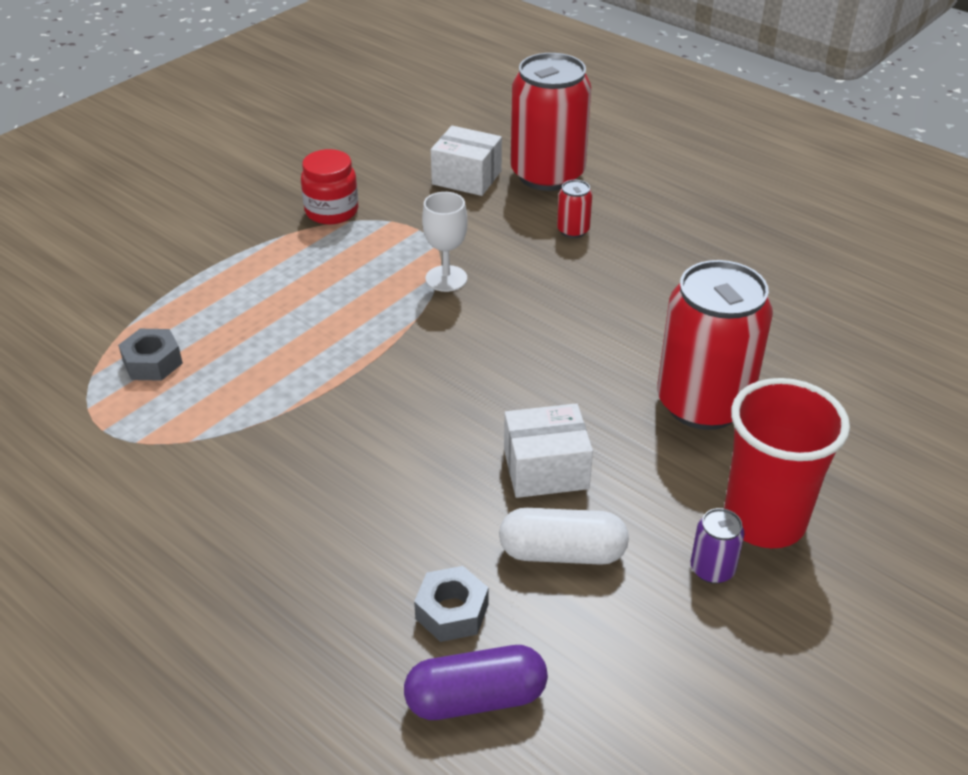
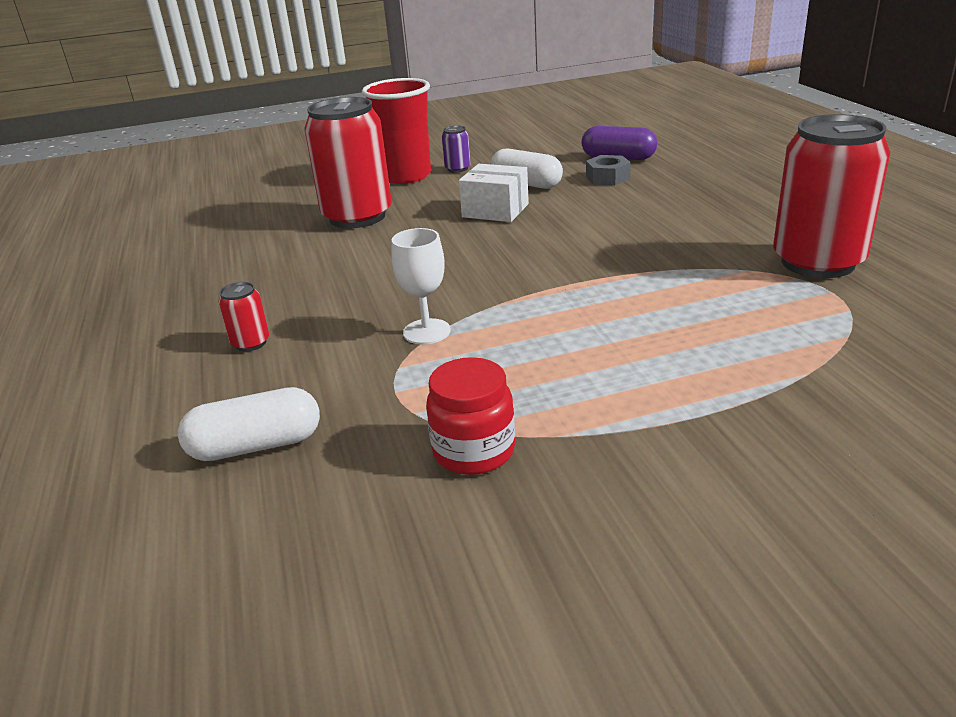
camera: 145 degrees left, 10 degrees down
(153, 362) = (777, 331): grey nut -> none
(466, 177) = (256, 446): white box -> white capsule
(547, 175) = (167, 416): red can -> red can (817, 262)

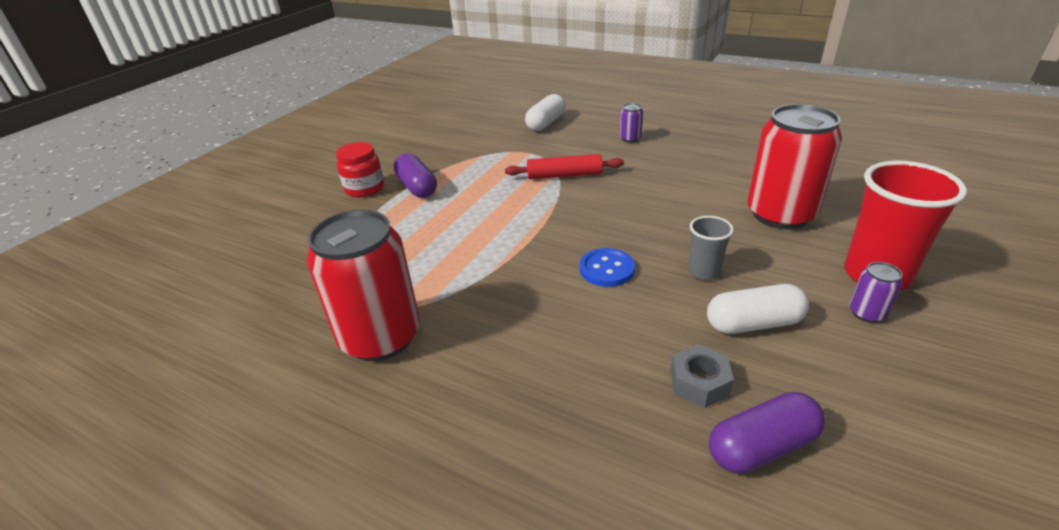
camera: 135 degrees right, 5 degrees up
(250, 343) = (630, 138): red can -> purple can
(426, 332) = (564, 175): white goblet -> red rolling pin
(474, 451) = (467, 152): red jar -> red jar (364, 188)
(495, 210) = (704, 272): white box -> grey cup
(559, 236) = (607, 269): none -> blue button
(638, 416) = (417, 187): none -> purple capsule

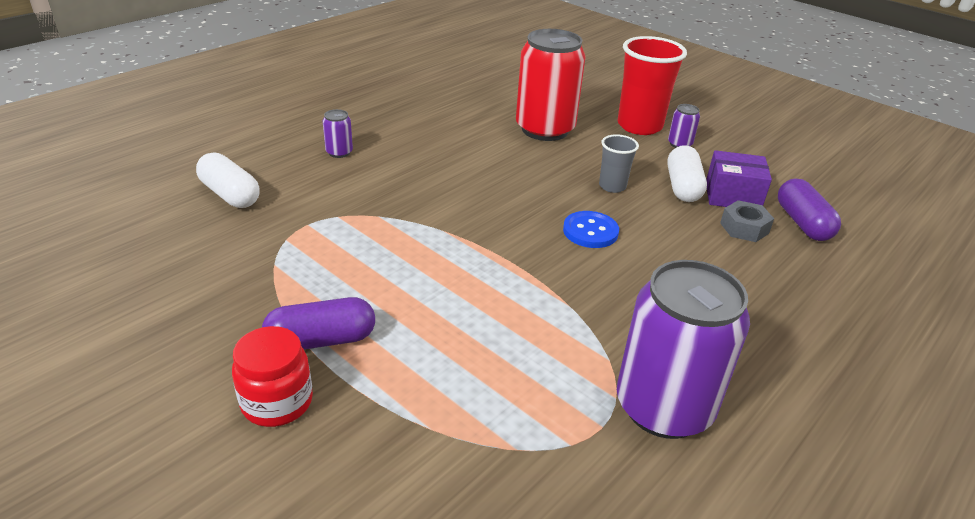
camera: 80 degrees left, 0 degrees up
(380, 337) = (663, 407): red can -> purple can
(564, 175) = (390, 213): red rolling pin -> none
(772, 369) = (732, 196): none -> purple box

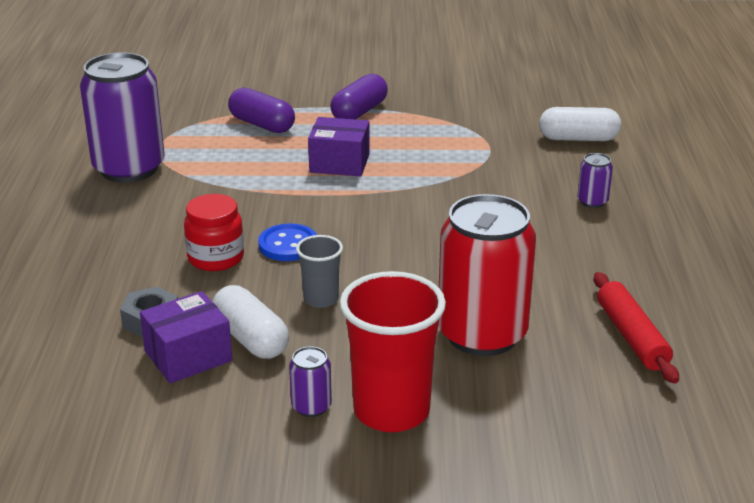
camera: 140 degrees right, 5 degrees down
(277, 402) = (335, 89): red jar -> red jar (216, 258)
(446, 283) = (339, 163): none -> purple box
(474, 97) = (632, 336): none -> red rolling pin
(802, 223) = (91, 360): purple capsule -> purple capsule (262, 124)

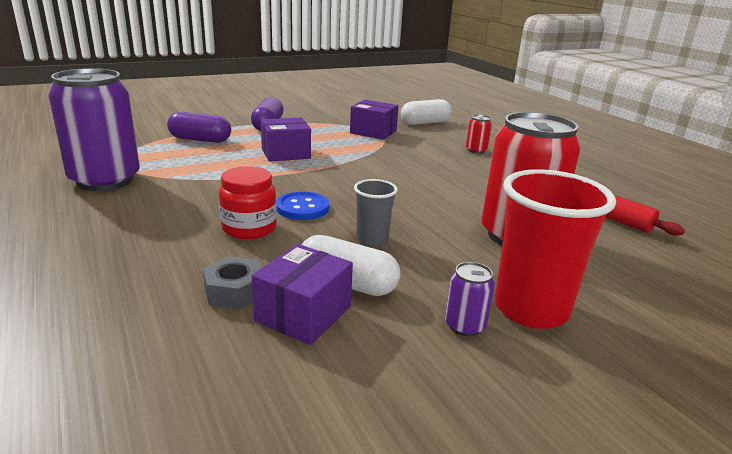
camera: 30 degrees left, 5 degrees down
(484, 145) = (373, 132): none -> purple box
(592, 201) = (476, 150): purple can -> red can

